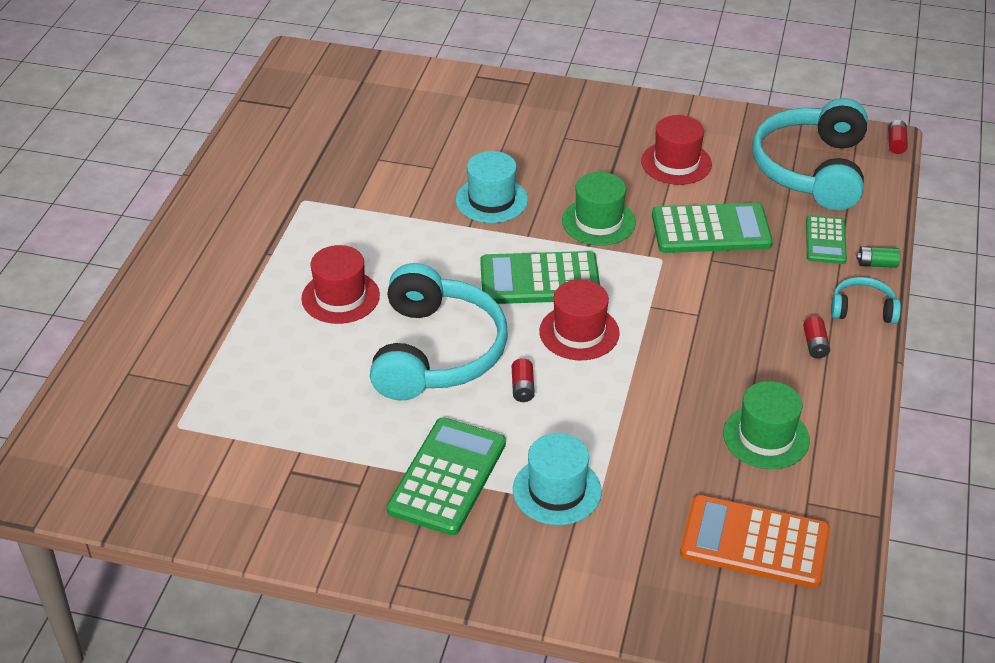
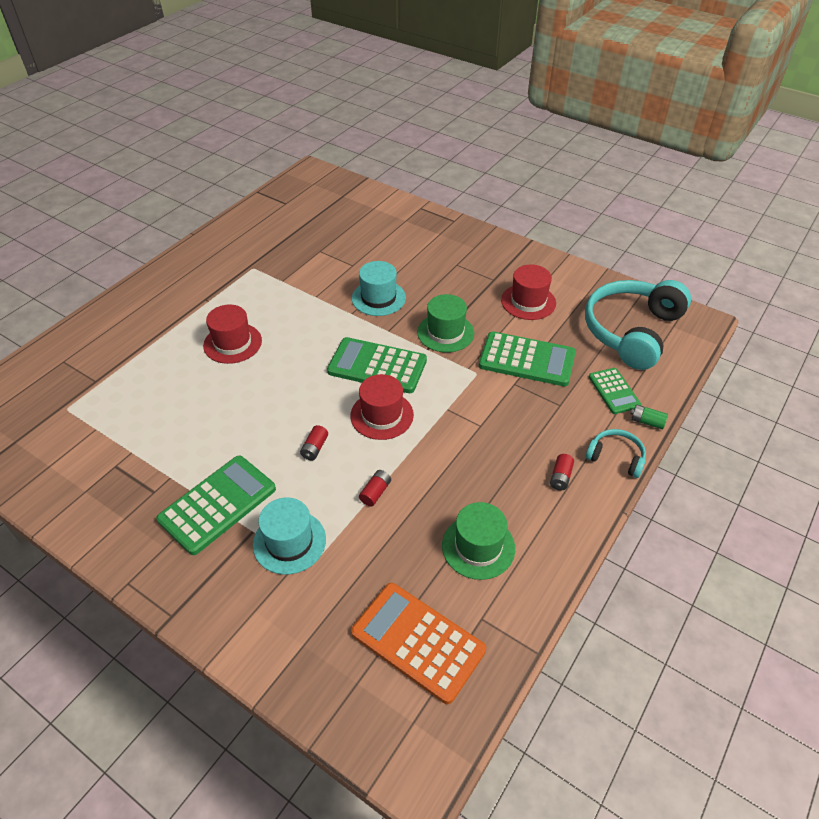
camera: 20 degrees right, 5 degrees up
(436, 352) = (271, 402): turquoise headphones -> none
(825, 240) = (614, 391): green calculator -> green calculator turned 45 degrees counterclockwise
(896, 143) = (711, 326): red battery -> red battery (375, 492)

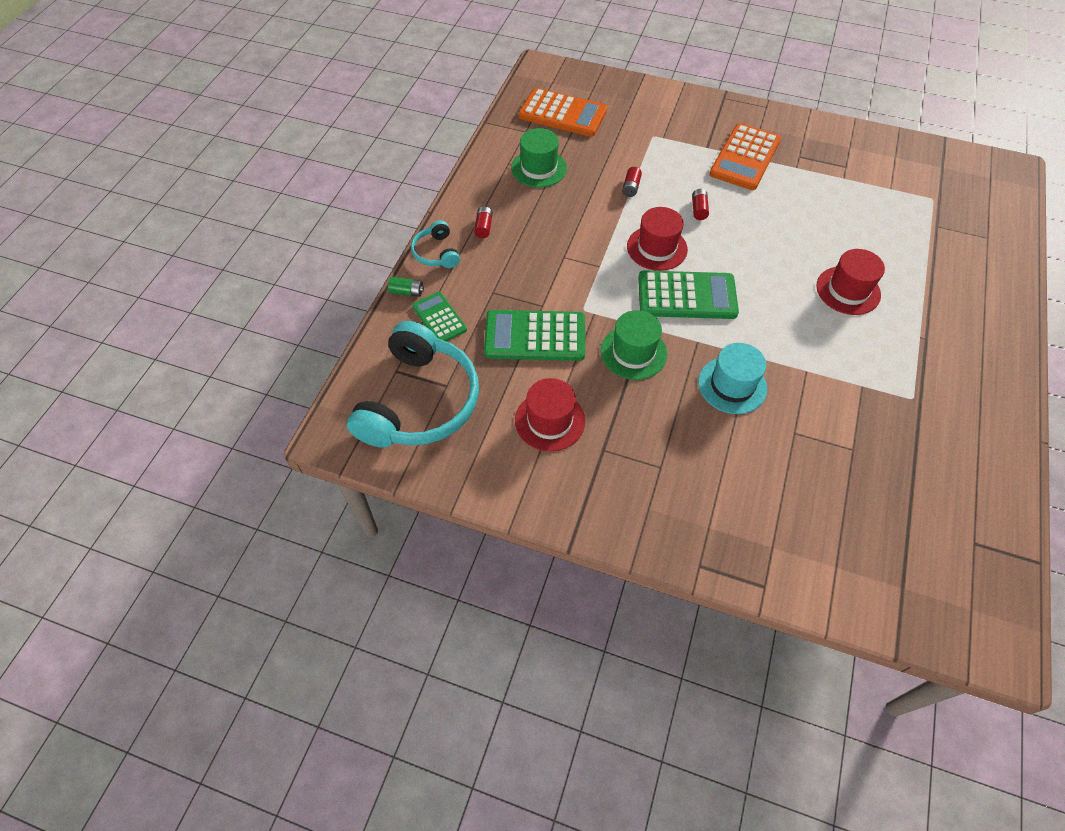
camera: 165 degrees right, 10 degrees up
(217, 504) = (745, 157): green calculator -> orange calculator
(289, 542) = (676, 146): turquoise hat -> none
(616, 457) = (436, 253): turquoise headphones -> turquoise headphones turned 60 degrees clockwise

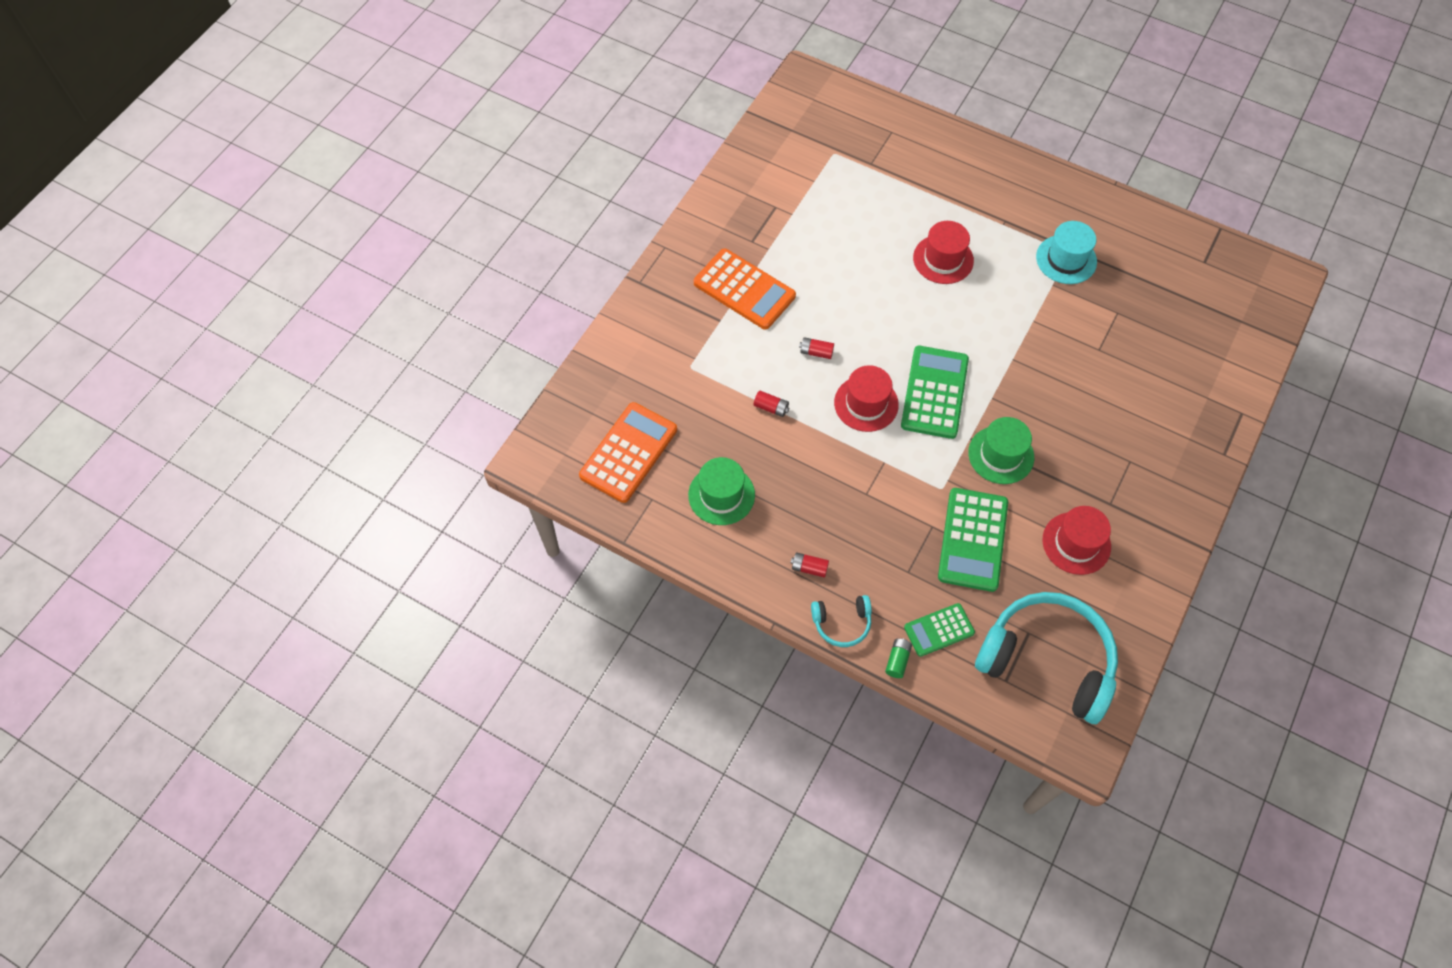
camera: 80 degrees left, 5 degrees up
(732, 385) = (1045, 382): turquoise hat -> turquoise hat (1066, 259)

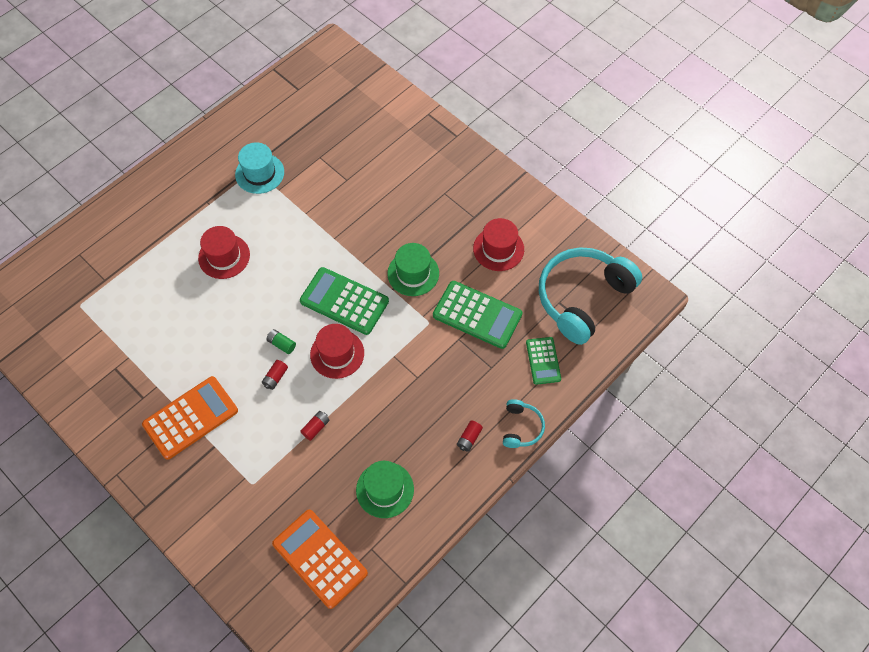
camera: 75 degrees left, 0 degrees up
(897, 660) = (560, 397): green battery -> green battery (281, 344)

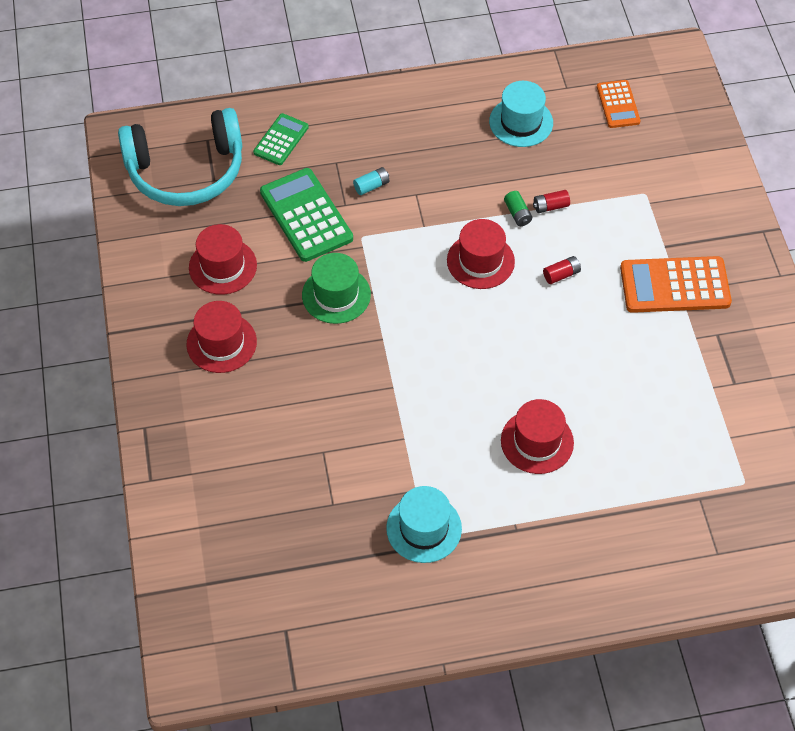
camera: 145 degrees left, 5 degrees down
(281, 344) = (533, 304): green battery -> green battery (517, 214)
(320, 558) = (618, 104): orange calculator -> orange calculator, size x0.59
(344, 301) = (434, 309): green calculator -> none
(385, 489) = (521, 122): green hat -> turquoise hat
(452, 364) = (371, 186): none -> turquoise battery
(456, 204) = (221, 343): none -> red hat
(469, 438) = (410, 118): red battery -> none
(521, 427) = (354, 100): turquoise headphones -> none

